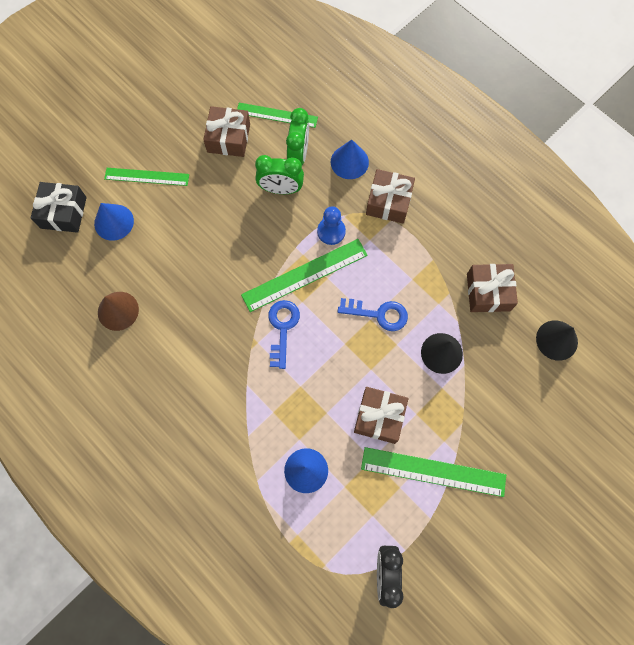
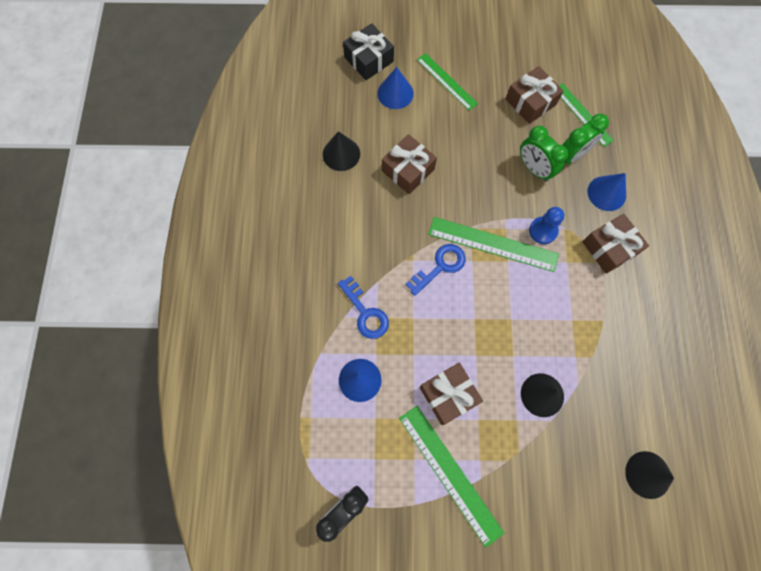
camera: 45 degrees right, 0 degrees up
(118, 311) = (341, 154): brown cone -> black cone
(379, 314) = (521, 321): blue key -> blue key (365, 313)
(488, 292) = (625, 385): brown gift -> brown gift (408, 170)

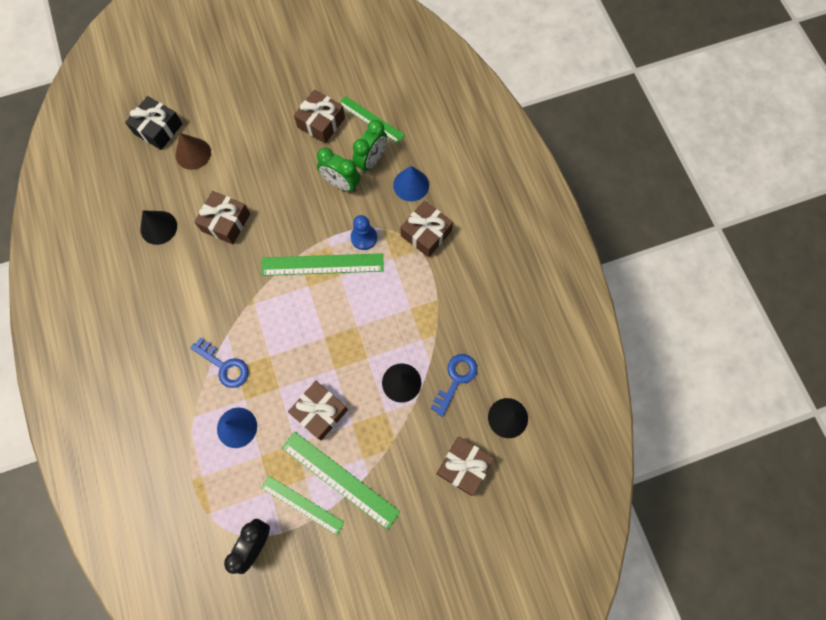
camera: 20 degrees left, 0 degrees up
(395, 93) = (193, 153): blue cone -> brown cone
(440, 266) = (280, 301): blue key -> blue key (456, 379)
(446, 81) = (238, 127): green ruler -> green ruler (302, 505)
(585, 510) = (463, 466): none -> brown gift

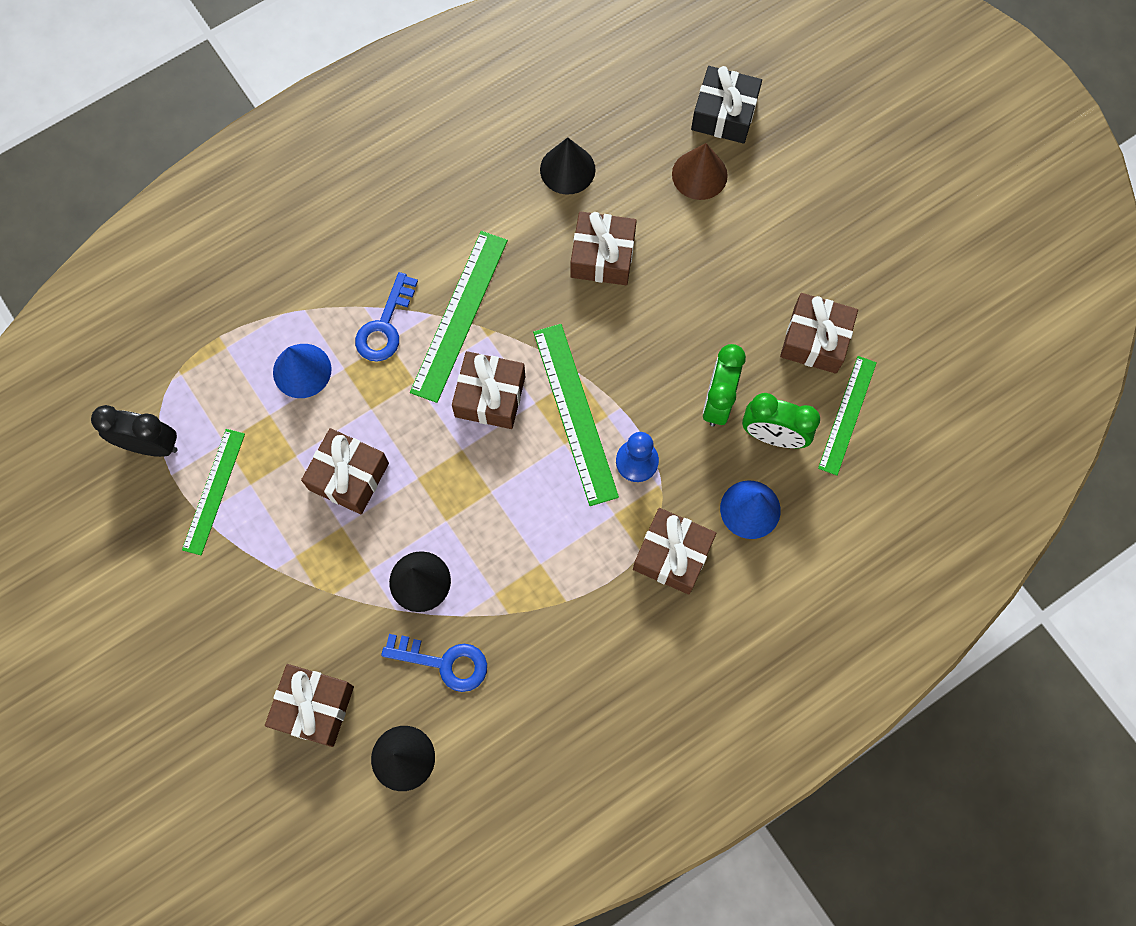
camera: 75 degrees right, 0 degrees up
(295, 311) = (490, 396): none -> brown gift
(340, 479) = (259, 532): green ruler -> green ruler (459, 315)

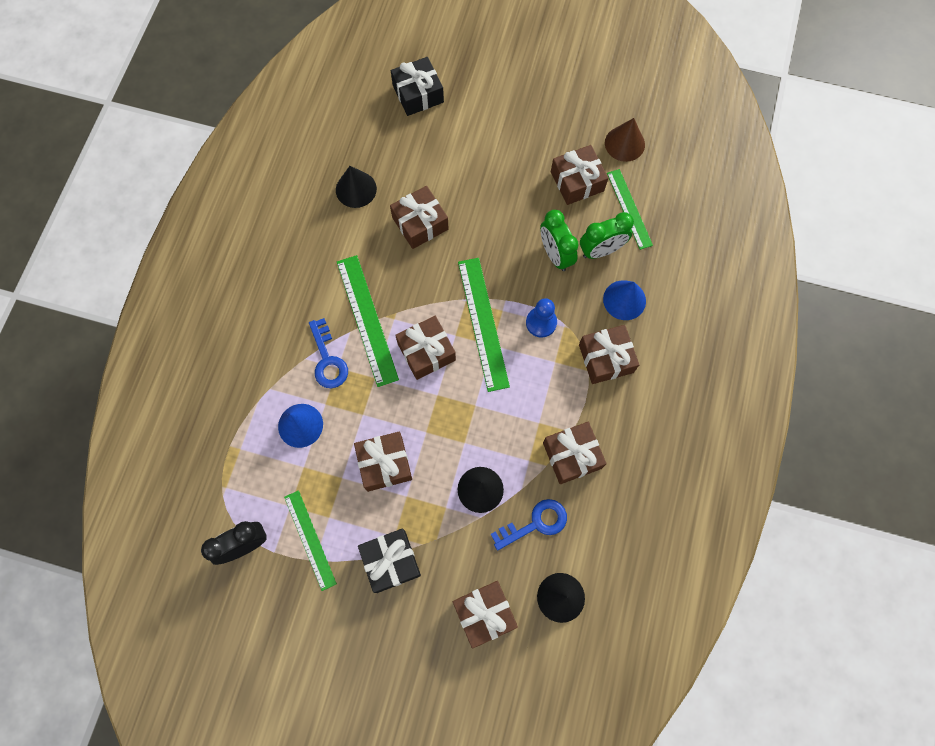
camera: 40 degrees left, 0 degrees up
(270, 578) = (391, 561): none -> black gift
(544, 626) = (572, 455): none -> brown gift
(575, 413) = (483, 323): green ruler -> green ruler turned 45 degrees clockwise
(699, 174) = (434, 137): brown cone -> brown cone (624, 143)

